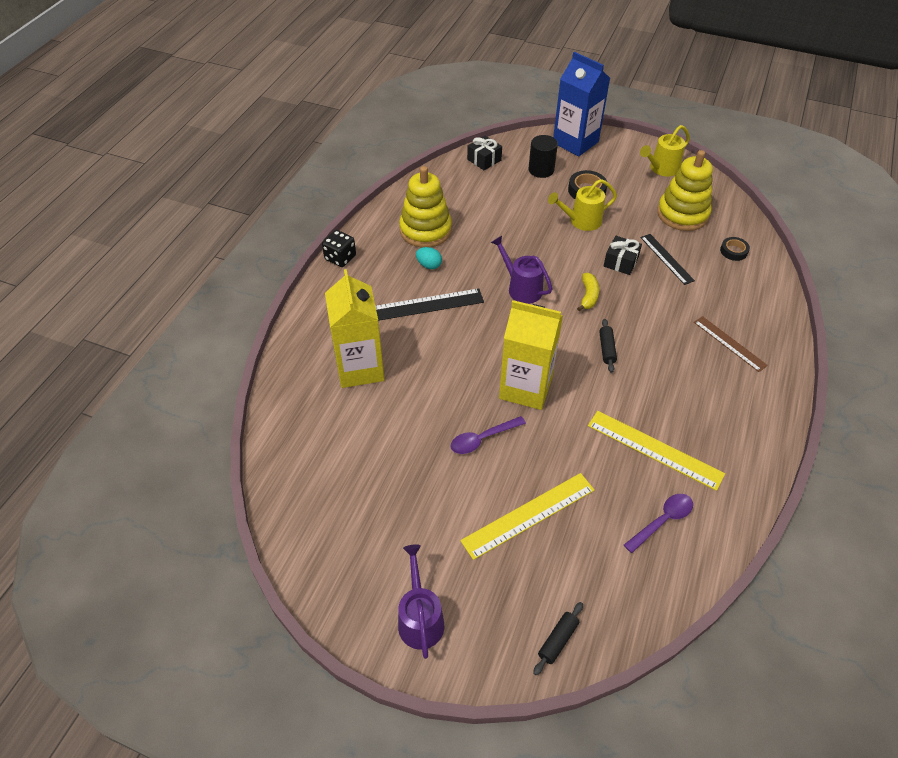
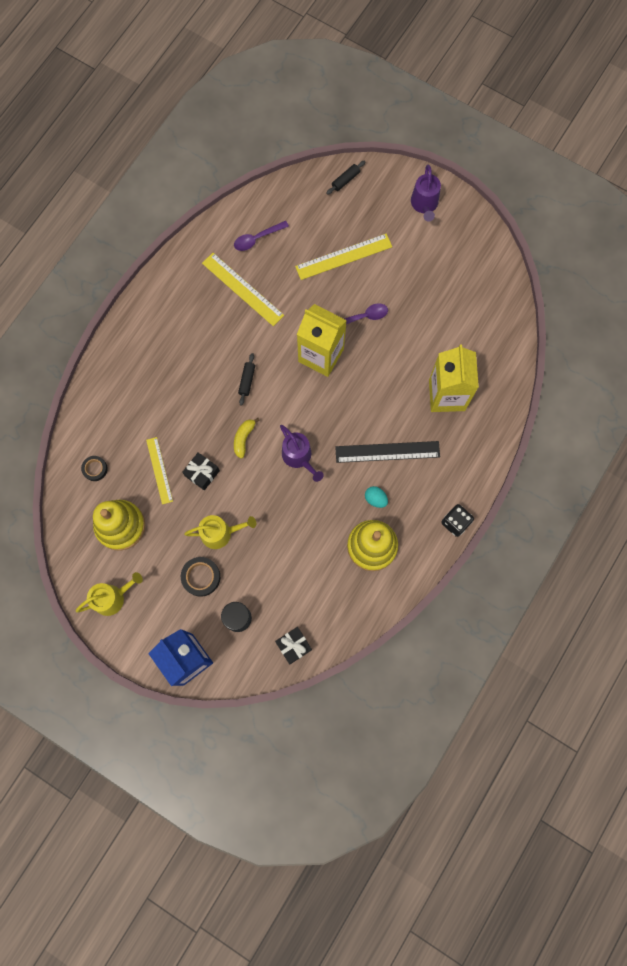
camera: 170 degrees left, 25 degrees up
(667, 258) = (159, 470): black ruler -> yellow ruler
(729, 343) = (147, 370): brown ruler -> none

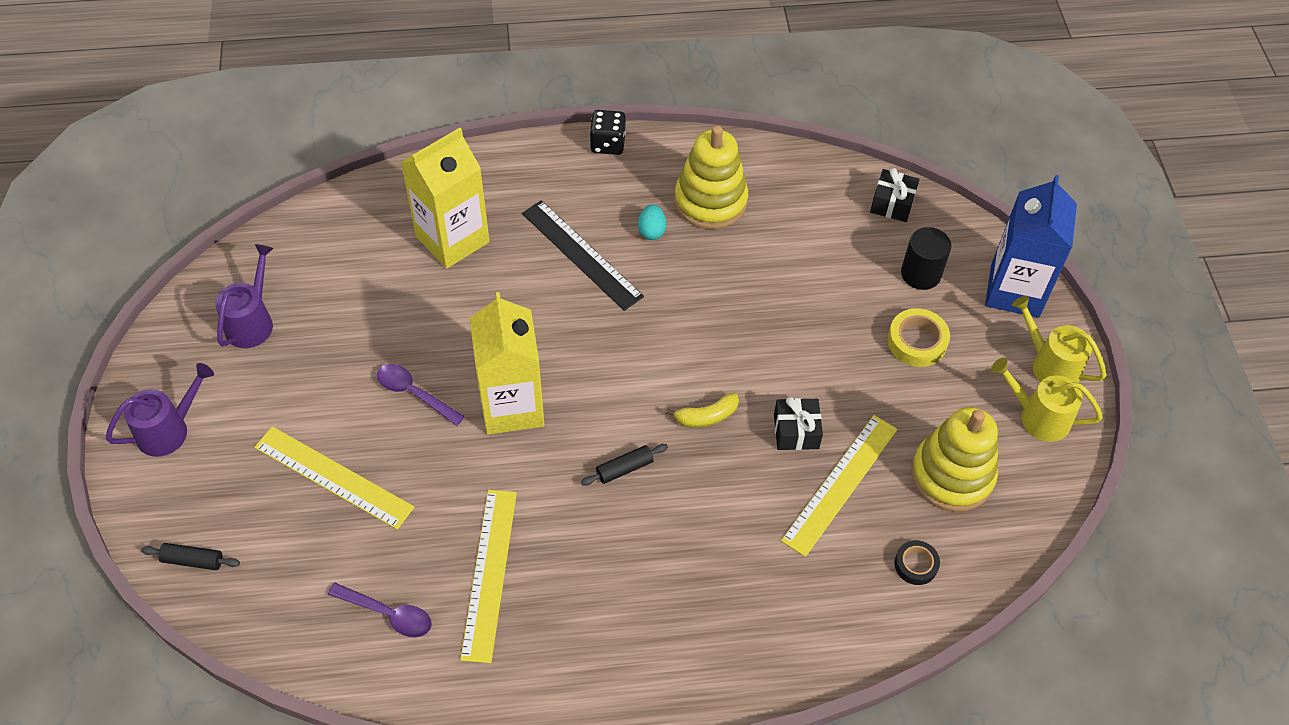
camera: 130 degrees left, 20 degrees down
(159, 470) = (841, 484): yellow ruler -> yellow ruler, size x1.51
(201, 577) = (917, 342): black tape -> yellow tape
(220, 533) = (847, 358): yellow watering can -> yellow watering can (1050, 365)
(299, 457) = (673, 340): purple watering can -> purple watering can (252, 322)

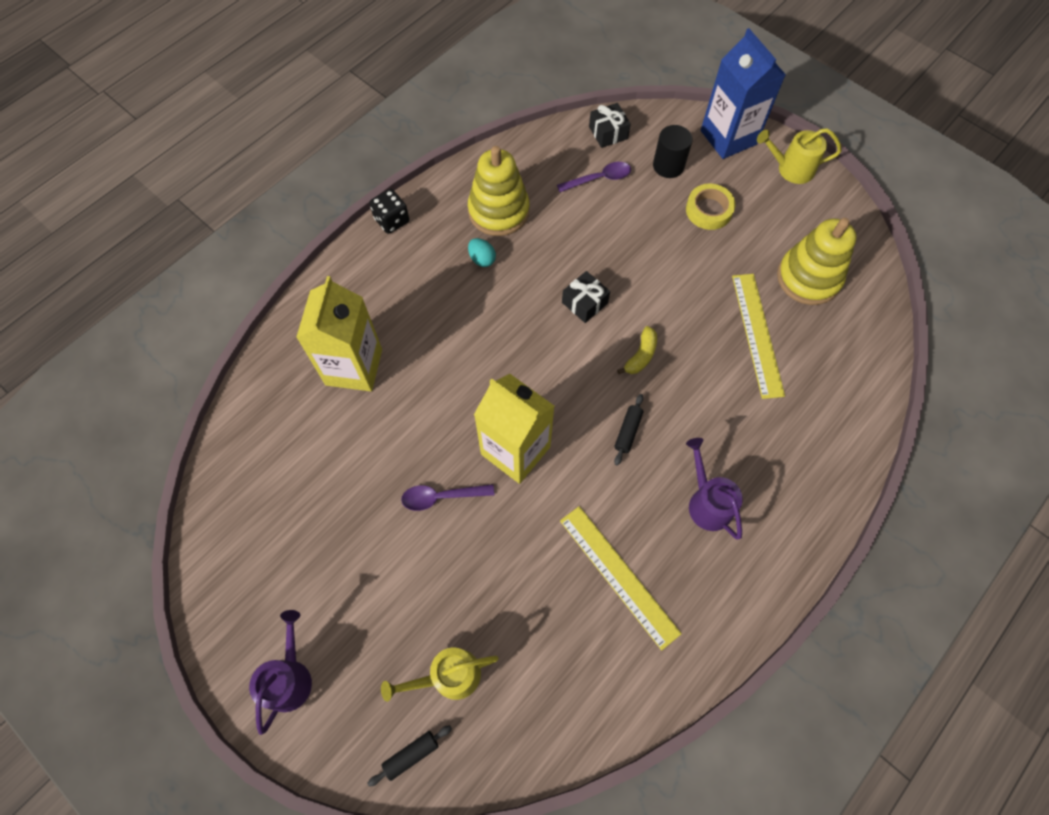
camera: 40 degrees left, 10 degrees up
(252, 322) = (268, 544): purple watering can -> purple watering can (707, 503)
(333, 477) = (447, 603): yellow ruler -> none
(388, 614) = (584, 663): purple spoon -> purple spoon (599, 179)
(581, 254) = (453, 310): black ruler -> none
(796, 431) = (700, 322): black gift -> black gift (584, 303)
(916, 565) = (844, 349): black tape -> none
(1038, 417) = (816, 205): yellow watering can -> yellow watering can (449, 676)

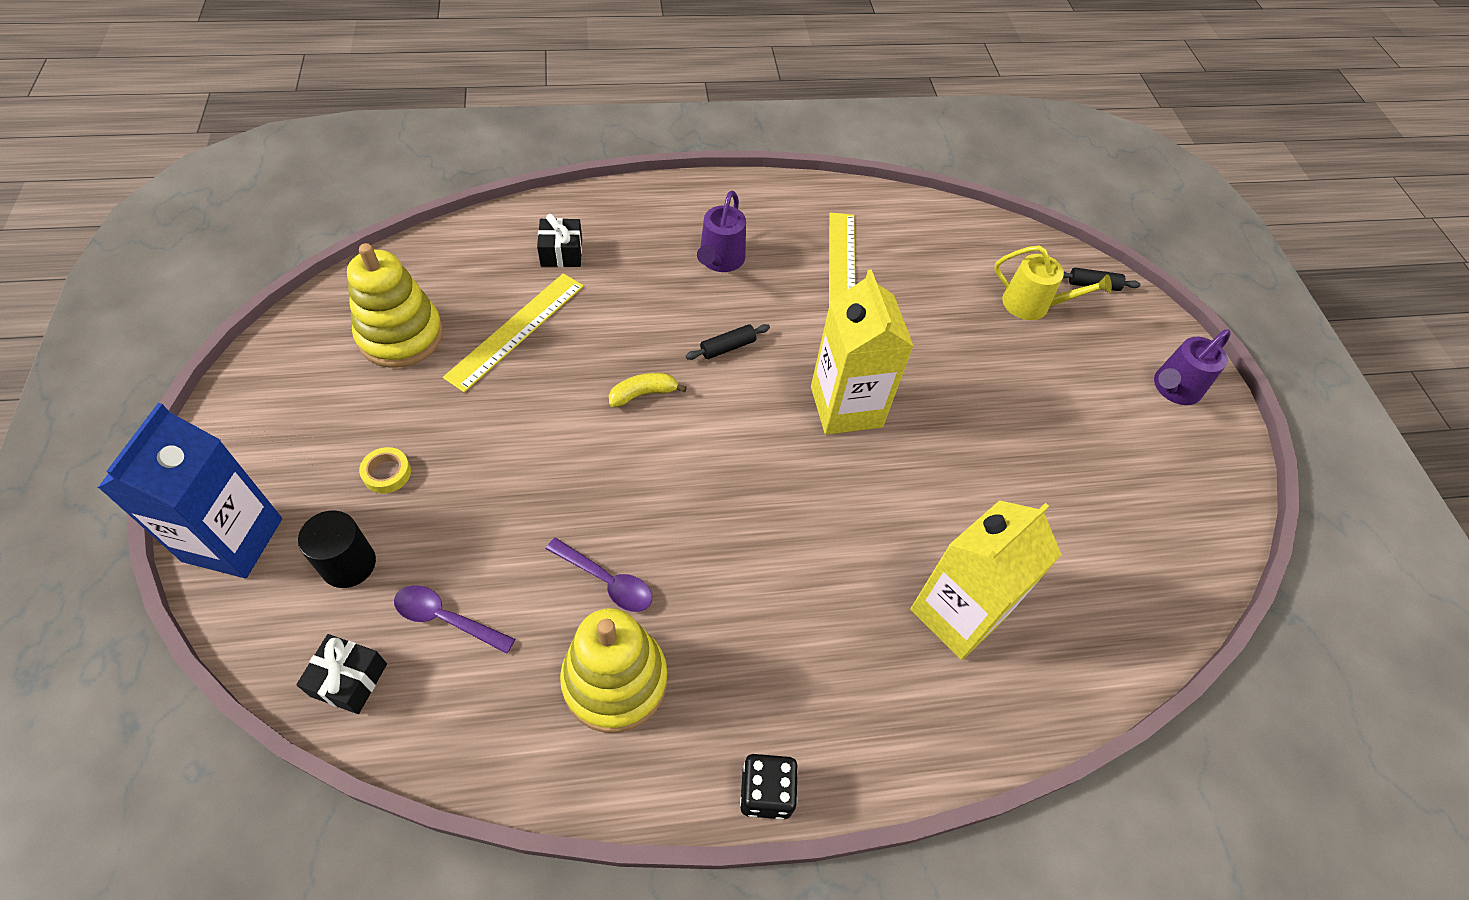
camera: 145 degrees left, 10 degrees down
(441, 497) = (949, 420): purple spoon -> purple spoon (606, 581)
(482, 259) = (699, 629): turquoise egg -> none
(584, 303) = (639, 484): black gift -> black gift (561, 253)
(708, 210) = (387, 473): yellow tape -> yellow tape, size x0.66
(791, 169) = (238, 444): yellow watering can -> none

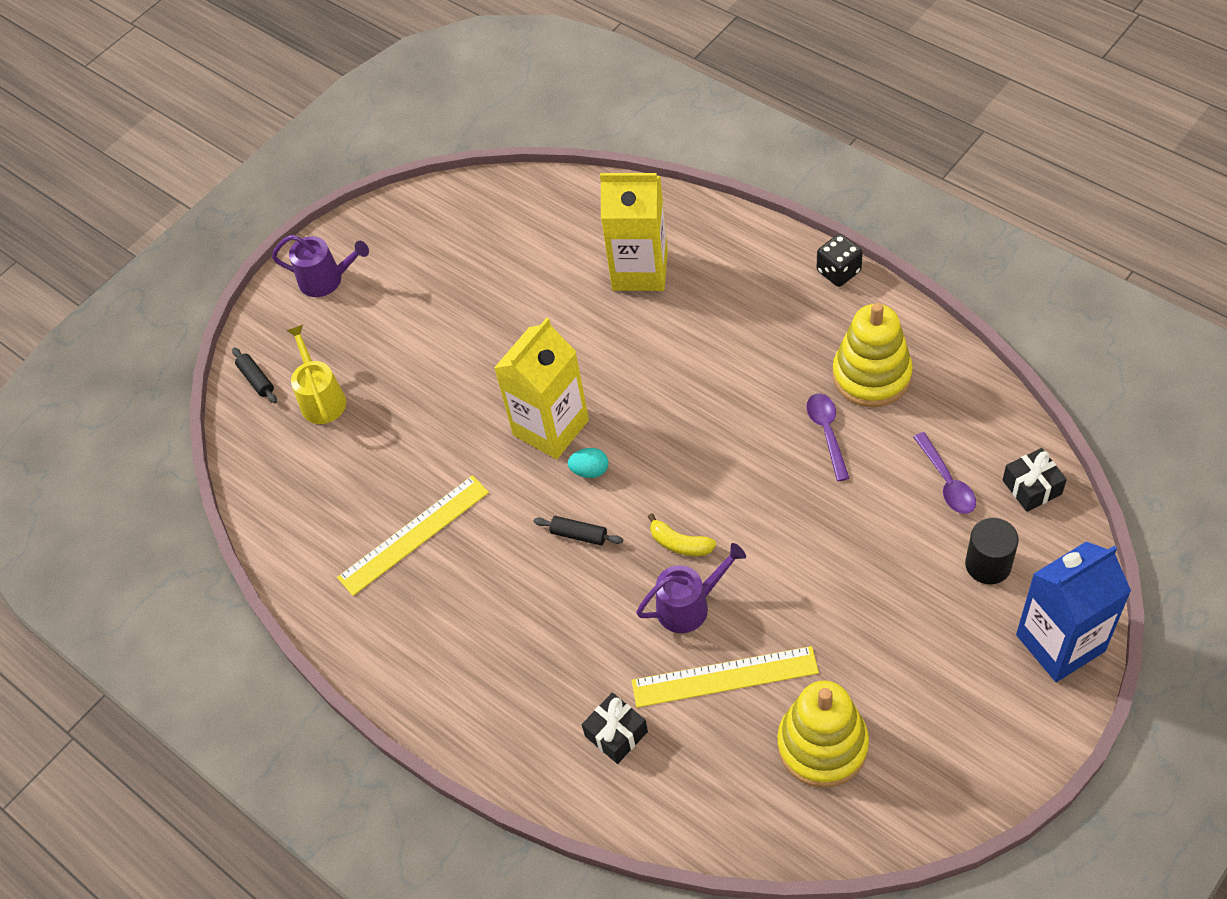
camera: 120 degrees left, 0 degrees up
(387, 473) = (918, 617): yellow tape -> none
(720, 260) = (495, 619): purple watering can -> purple watering can (689, 606)
(775, 397) = (590, 471): none -> turquoise egg

